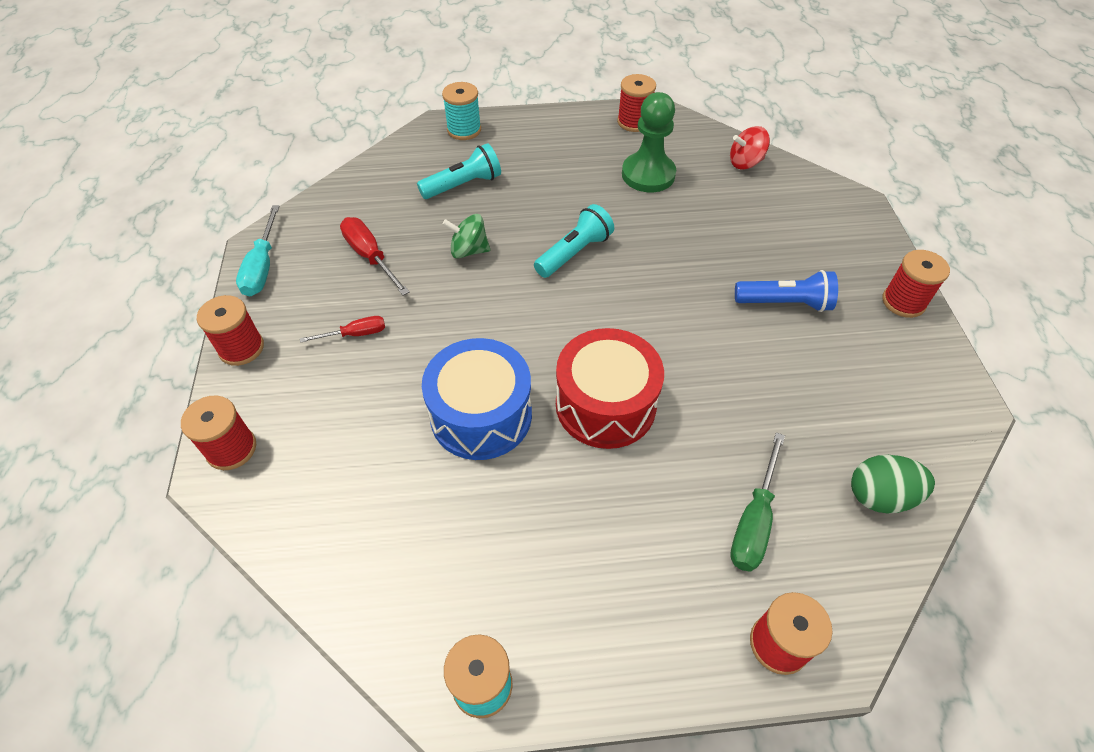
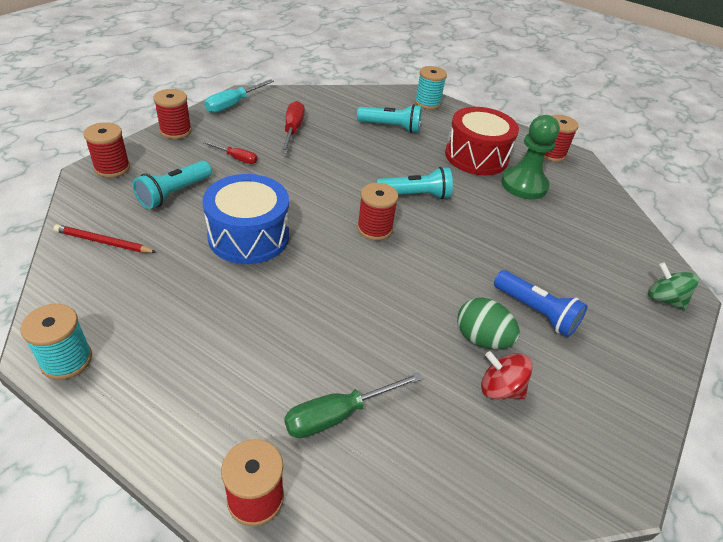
camera: 35 degrees right, 10 degrees down
(345, 426) = (174, 193): none -> turquoise flashlight
(346, 540) = (104, 242): none -> red pencil
(469, 250) = (351, 158): green spinning top -> green spinning top (664, 299)
(605, 404) = (328, 281): red drum -> red drum (476, 156)
(745, 163) = (612, 218): red spinning top -> red spinning top (500, 389)
(880, 496) = (456, 479): green egg -> green egg (481, 339)
(903, 302) = (646, 377): red spool -> red spool (374, 229)

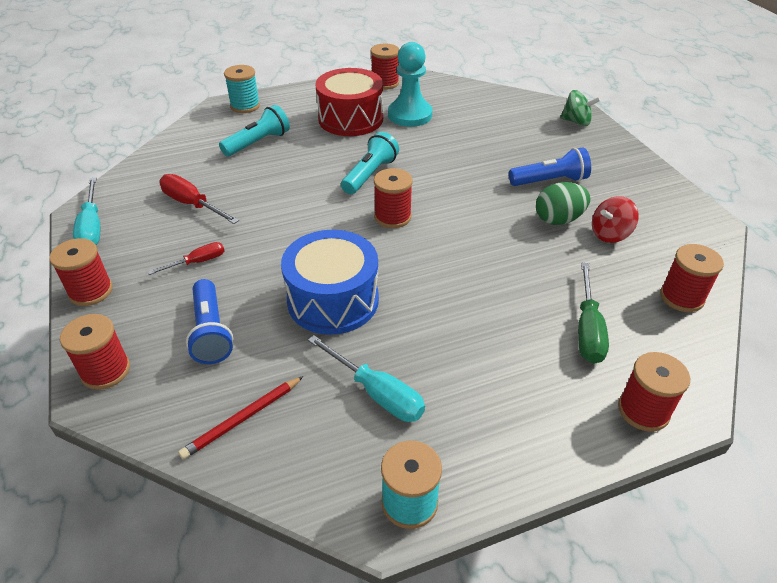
camera: 50 degrees left, 0 degrees up
(166, 299) = (377, 393): none -> turquoise screwdriver
(174, 193) = (211, 332): turquoise flashlight -> blue flashlight
(454, 487) = (681, 297): none -> red spool
(524, 185) = (410, 115): green pawn -> turquoise pawn
(664, 299) = (576, 122): green spinning top -> green spinning top turned 150 degrees counterclockwise

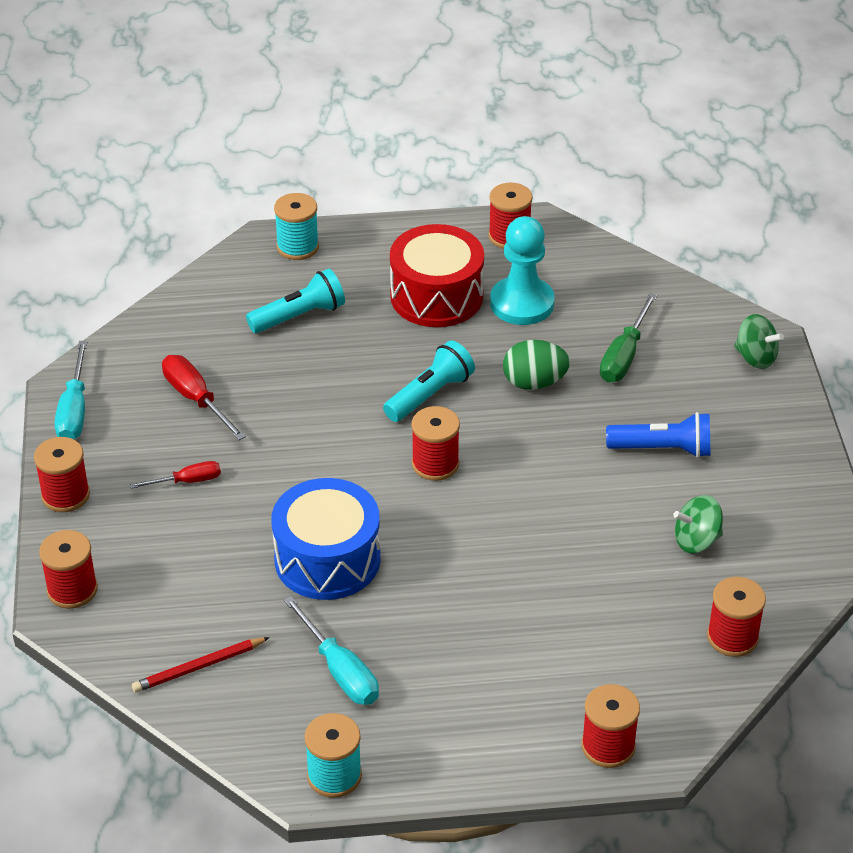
camera: 15 degrees right, 0 degrees up
(211, 332) = (186, 569): blue flashlight -> none
(558, 219) = (642, 508): green egg -> green egg (534, 383)
(588, 329) = (599, 651): green screwdriver -> green screwdriver (624, 356)
(610, 234) = (696, 540): red spinning top -> green spinning top

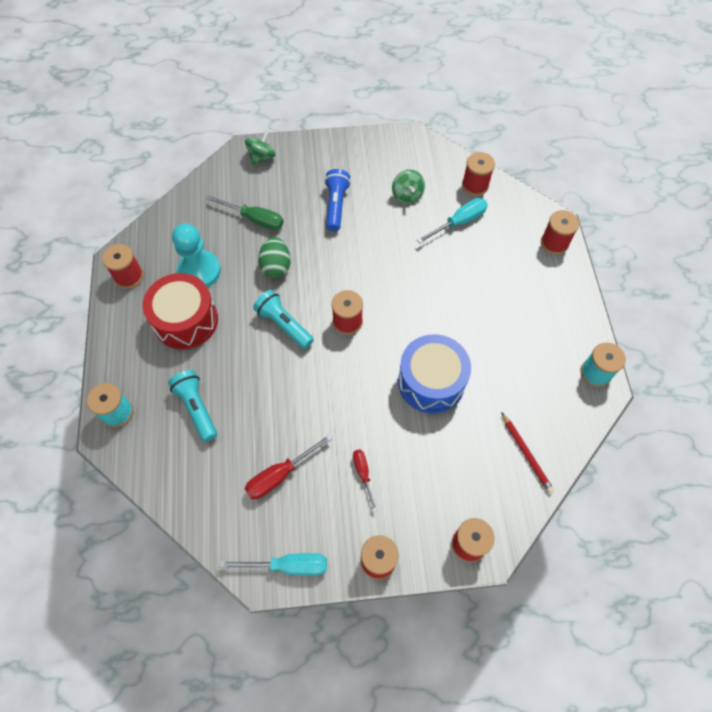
camera: 90 degrees left, 20 degrees up
(340, 670) = (519, 372): turquoise screwdriver -> turquoise screwdriver (459, 222)

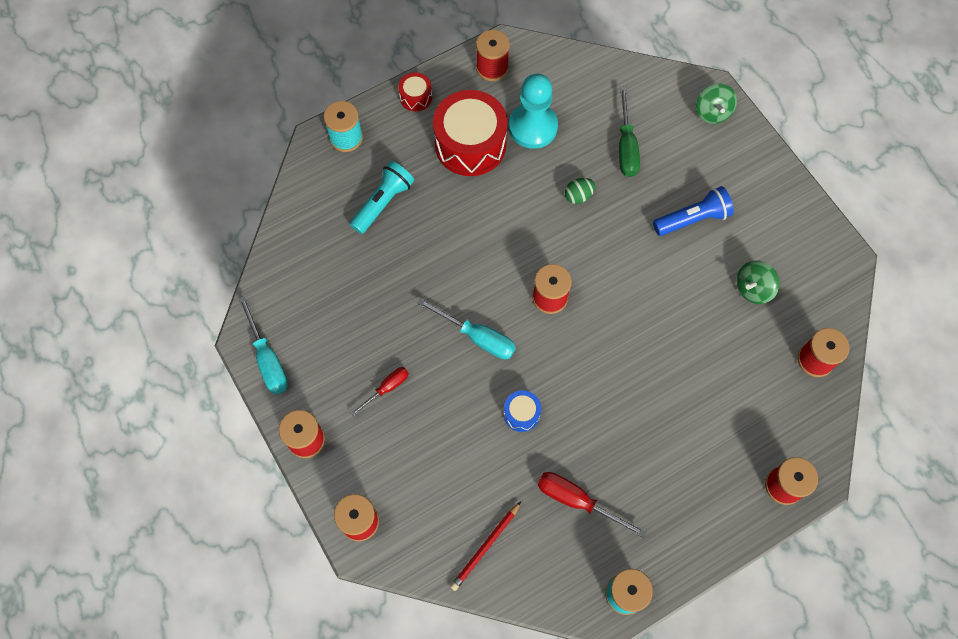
camera: 65 degrees right, 5 degrees up
(116, 342) = (416, 97): none -> red drum
(261, 157) = (712, 112): green spinning top -> green spinning top turned 75 degrees clockwise
(276, 266) = (578, 196): green egg -> green egg, size x0.64
(280, 475) = (351, 311): red screwdriver -> red screwdriver (577, 501)
(284, 325) = (513, 237): turquoise flashlight -> none
(431, 382) = (521, 414): blue drum -> blue drum, size x0.46
(459, 222) = (748, 362): turquoise screwdriver -> turquoise screwdriver (477, 337)

